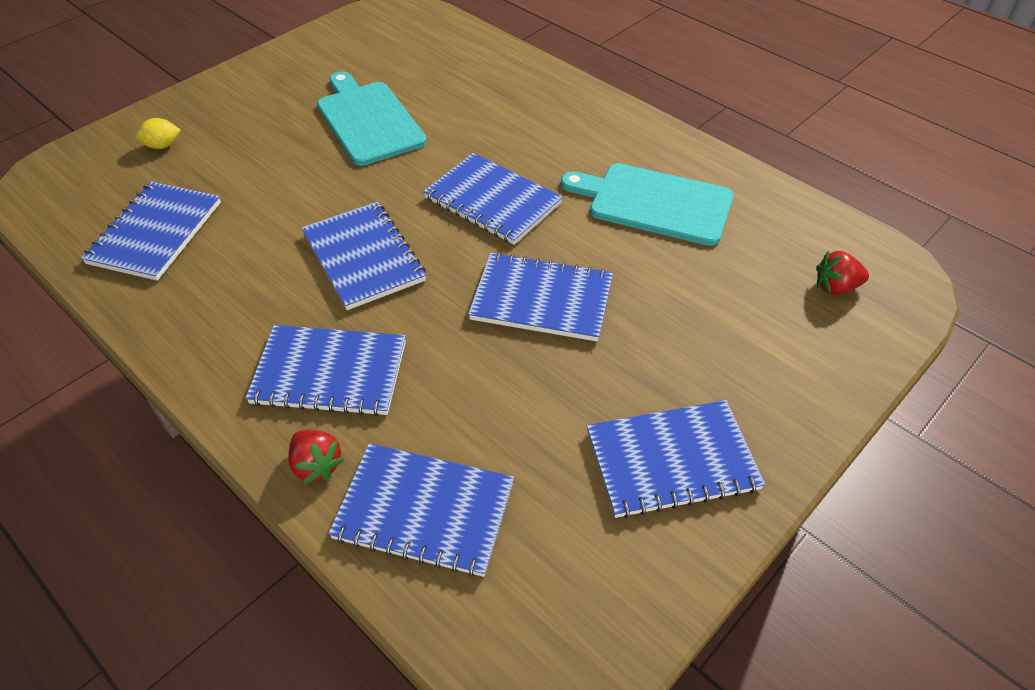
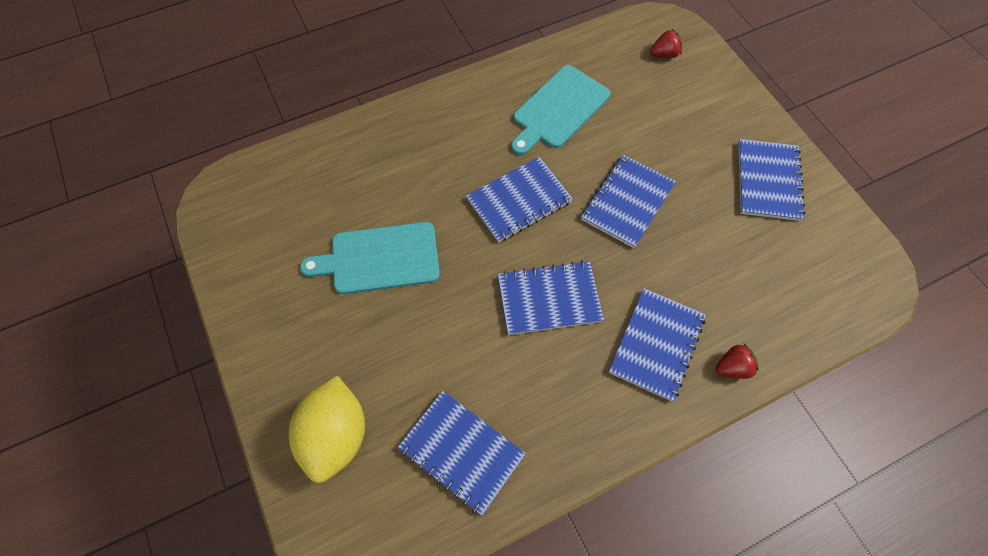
camera: 70 degrees left, 15 degrees up
(162, 146) = (336, 435): yellow lemon -> yellow lemon, size x2.42
(424, 511) = (778, 314): blue notebook -> none
(836, 287) = (664, 54): red strawberry -> red strawberry turned 120 degrees counterclockwise

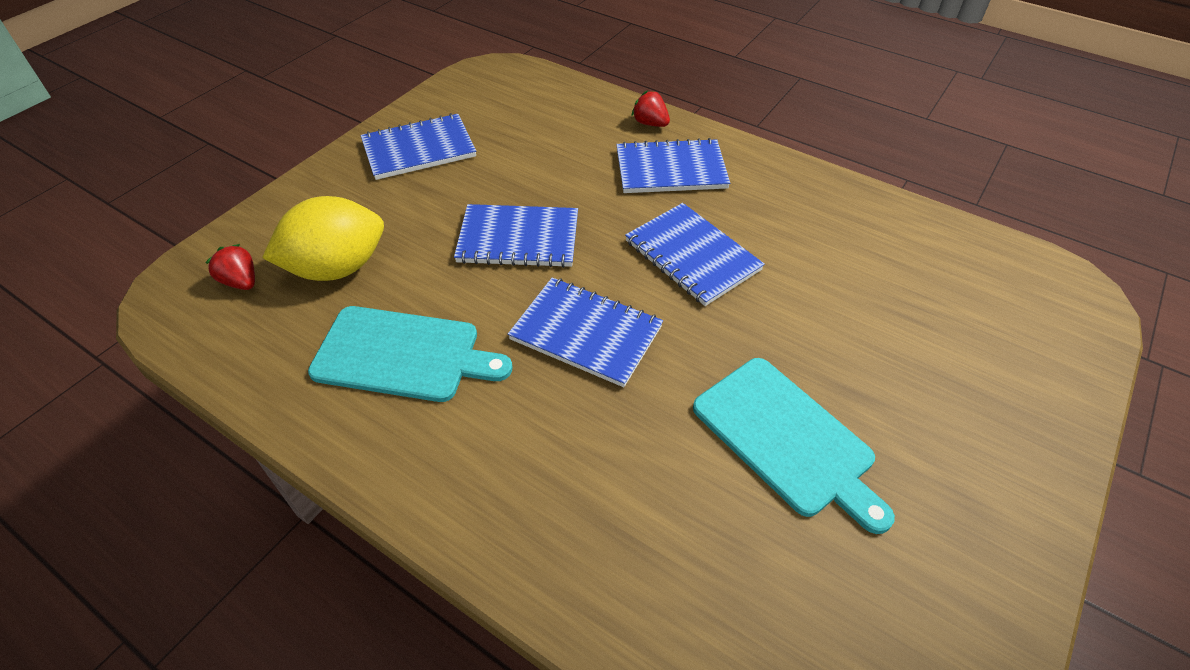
camera: 120 degrees left, 15 degrees down
(336, 435) = (1005, 358): yellow lemon -> yellow lemon (337, 268)
(461, 452) = (903, 254): blue notebook -> none

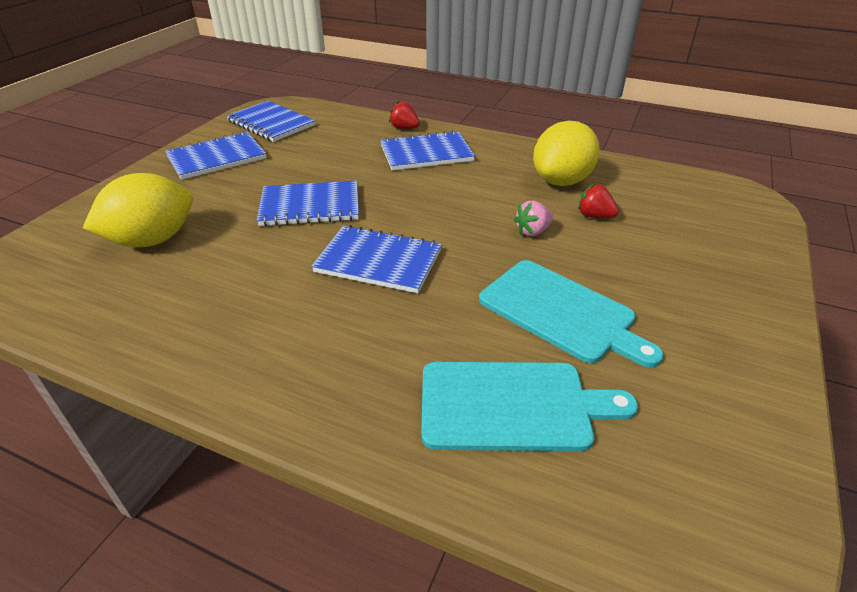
camera: 10 degrees left, 10 degrees down
(241, 282) = (62, 258): red strawberry -> red strawberry (594, 216)
(403, 354) = (219, 293): turquoise cutting board -> turquoise cutting board (512, 405)
(692, 256) = (455, 203): blue notebook -> blue notebook (271, 123)
(779, 312) = (532, 231): none -> pink strawberry
(833, 235) = (561, 181): none -> yellow lemon

